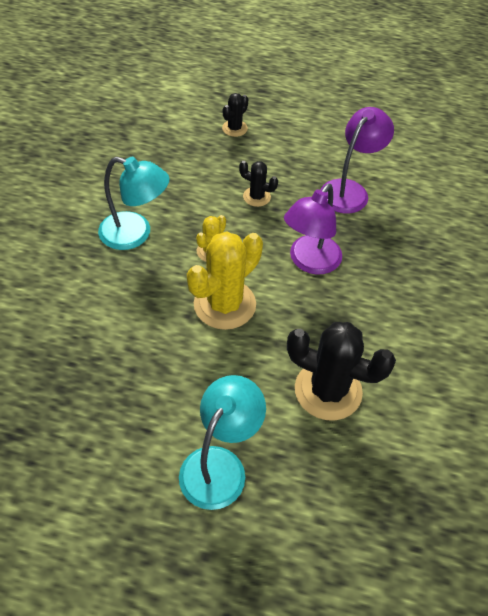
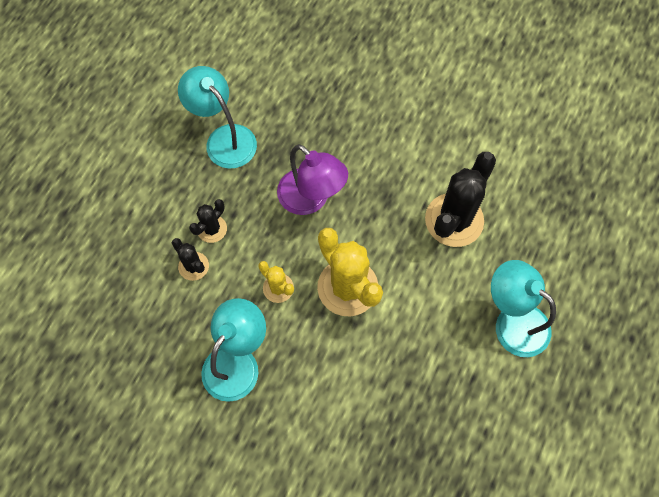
camera: 75 degrees left, 15 degrees up
(234, 128) = (97, 230): black cactus -> black cactus (193, 266)
(349, 190) = (224, 138): purple lamp -> turquoise lamp

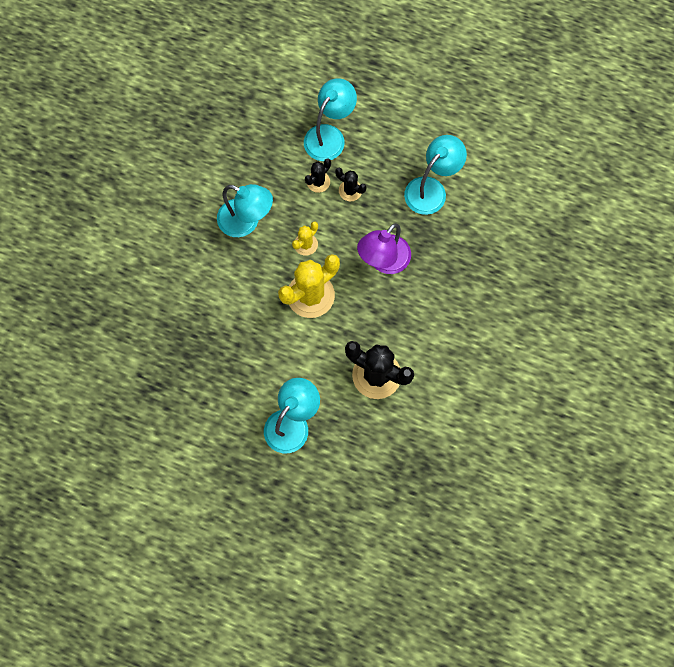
camera: 85 degrees right, 5 degrees up
(131, 247) = (329, 136): none -> turquoise lamp

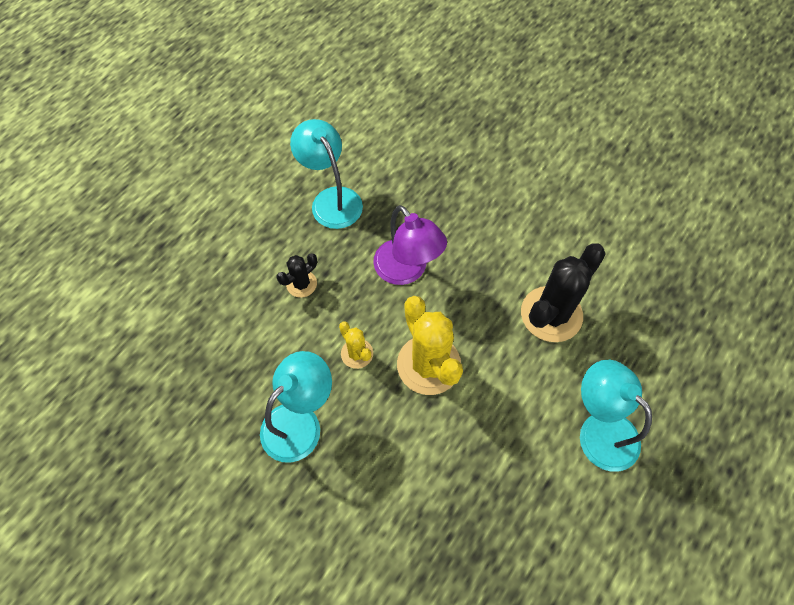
camera: 75 degrees left, 10 degrees down
(318, 182) = (276, 317): black cactus -> none
(329, 136) = (218, 289): turquoise lamp -> none

